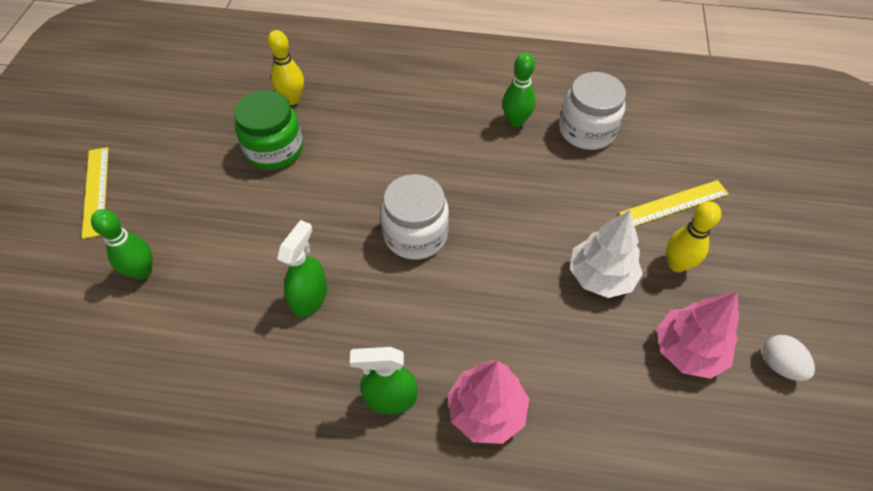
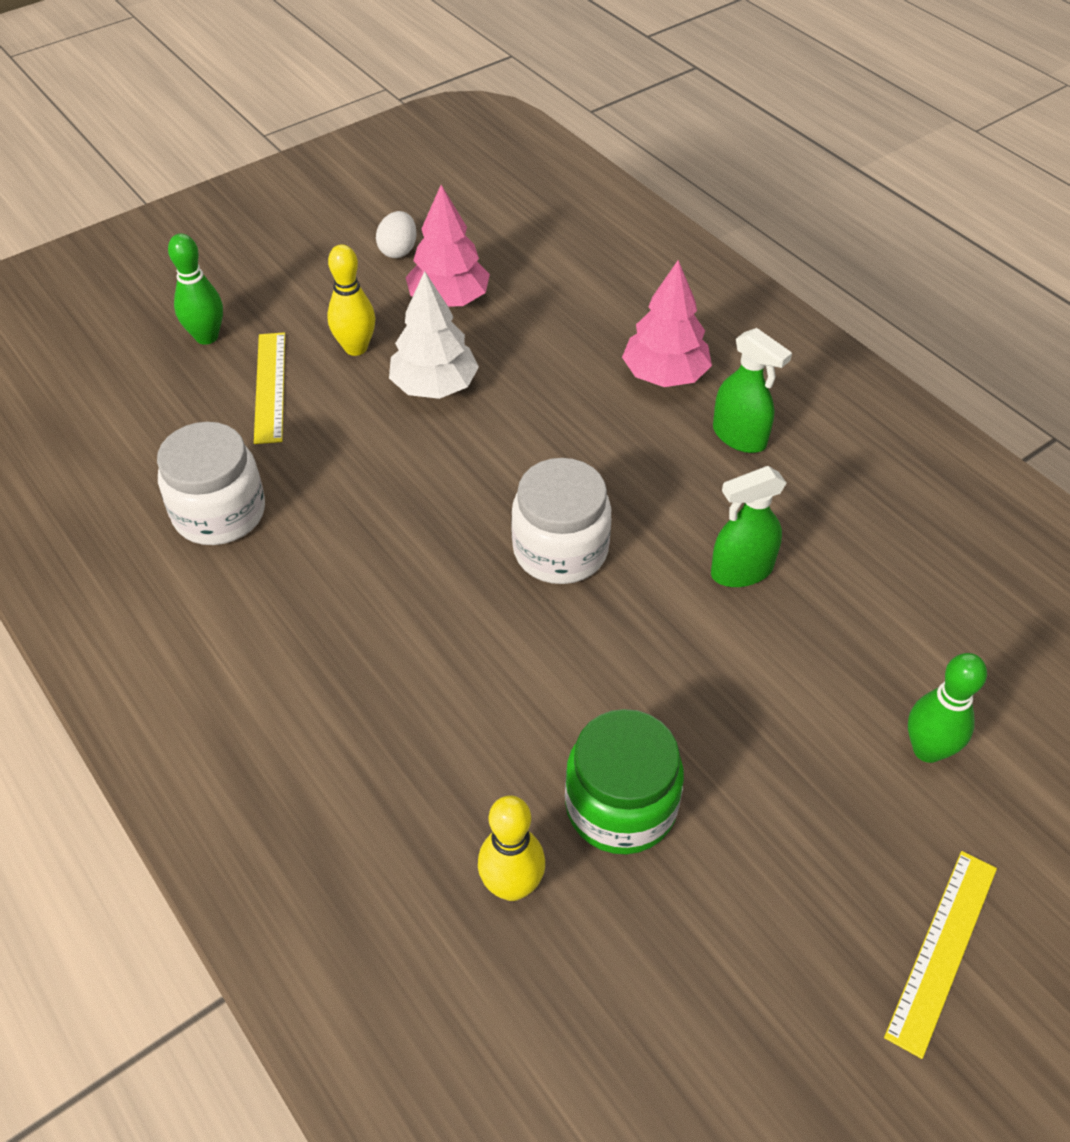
camera: 135 degrees left, 5 degrees down
(516, 121) = (273, 589): green bowling pin -> green bowling pin (206, 337)
(674, 203) = (270, 386): yellow ruler -> yellow ruler turned 60 degrees clockwise

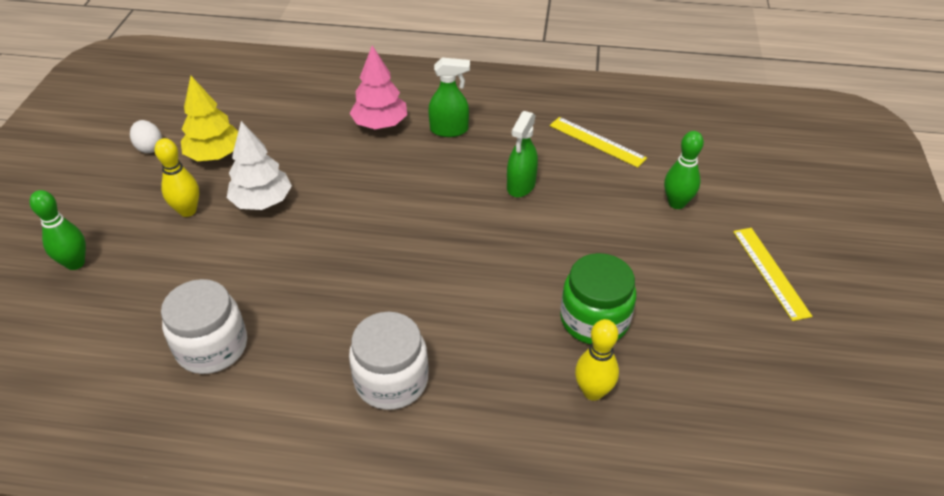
camera: 45 degrees left, 5 degrees down
(270, 386) = (157, 263): yellow ruler -> yellow ruler (597, 142)
(449, 300) = (215, 155): pink tree -> yellow tree
(560, 550) = (428, 233): white jar -> white jar (391, 380)

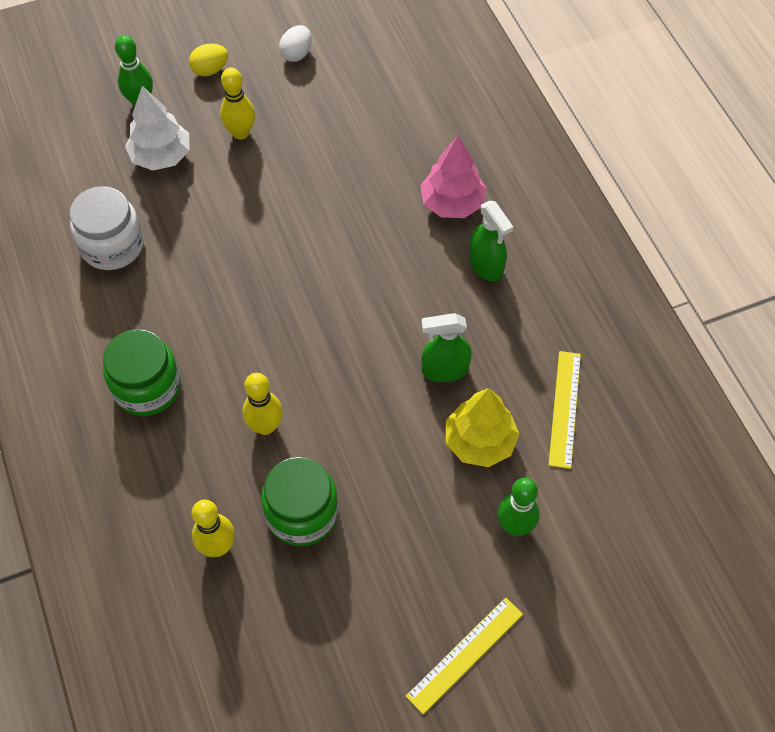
camera: 60 degrees right, 15 degrees up
(100, 204) = (210, 70): none -> yellow egg
(215, 155) = (319, 105): yellow tree -> yellow tree (480, 441)
(262, 201) = (285, 177): white tree -> white tree (161, 156)
(391, 380) = (147, 387): white jar -> green jar
(494, 310) = (265, 426): none -> yellow bowling pin

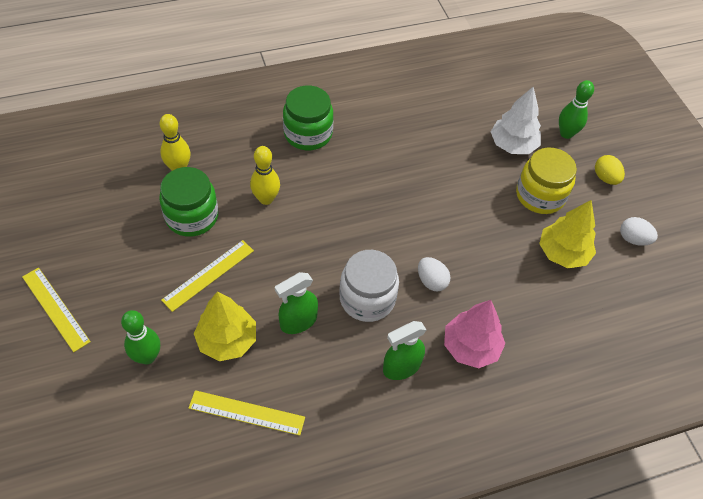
camera: 90 degrees right, 5 degrees down
(112, 245) = (428, 116): white jar -> white jar (367, 298)
(240, 133) = (540, 195): yellow bowling pin -> yellow jar
(321, 117) = (562, 253): none -> yellow tree
(373, 239) = (431, 281): none -> white egg
(392, 477) = (208, 275): none -> yellow ruler
(444, 369) = (298, 321): green spray bottle -> green spray bottle turned 120 degrees counterclockwise

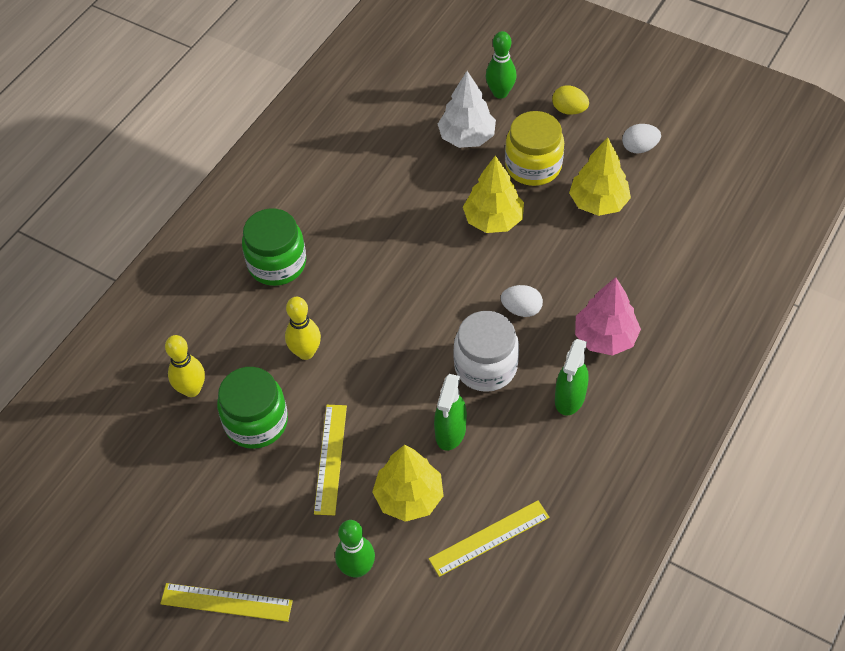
camera: 35 degrees left, 0 degrees up
(474, 209) = (493, 220): none -> yellow tree

